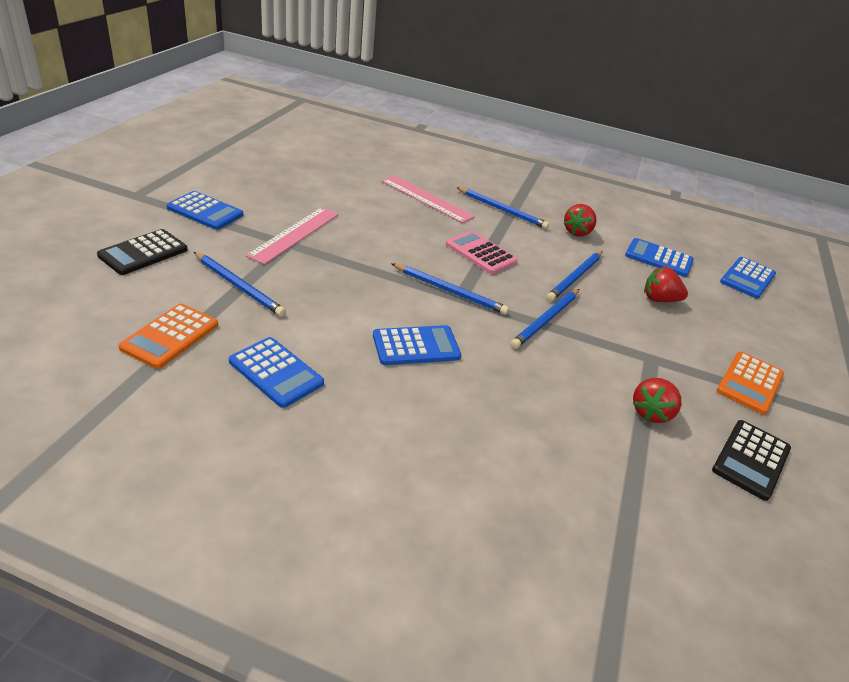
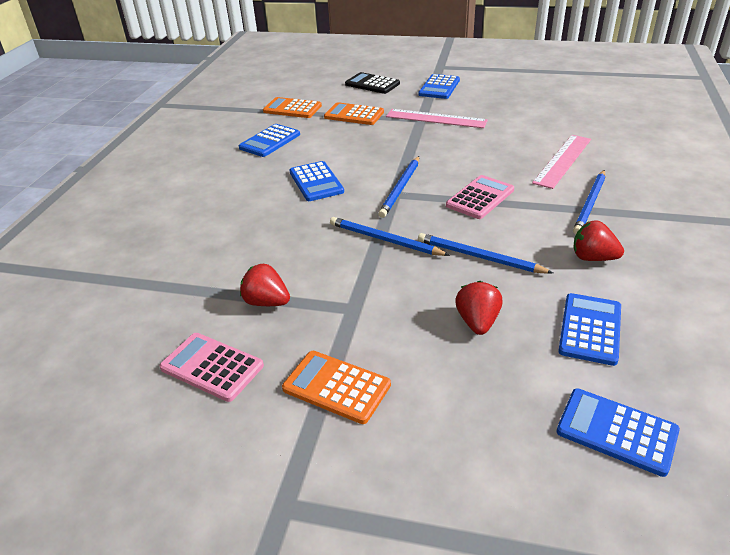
camera: 90 degrees right, 0 degrees up
(239, 286) = (354, 115): blue pencil -> orange calculator
(751, 459) = (212, 367): black calculator -> pink calculator

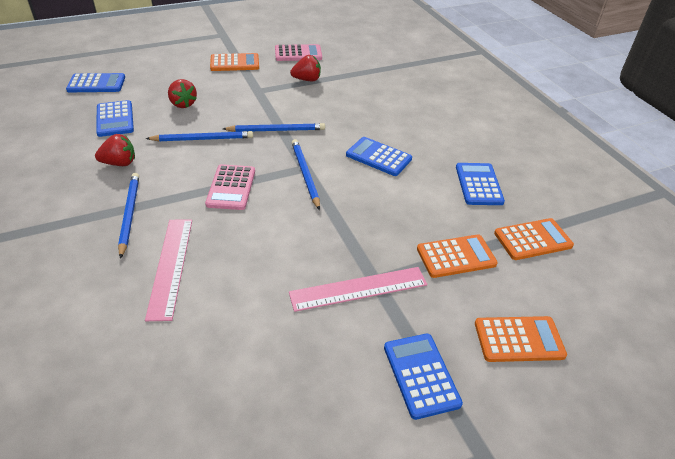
camera: 140 degrees right, 5 degrees up
(372, 84) = (519, 339): black calculator -> orange calculator

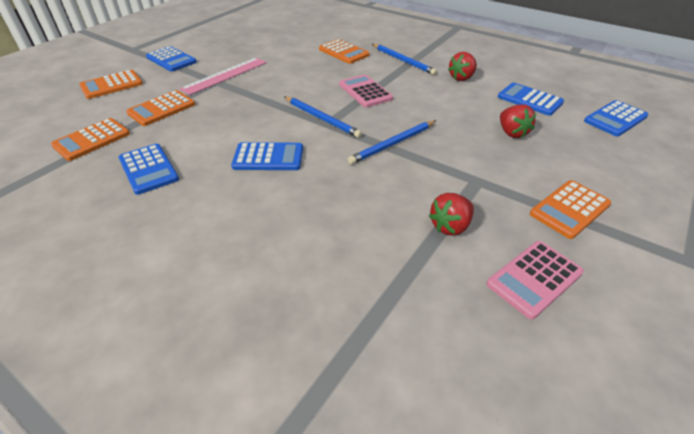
camera: 150 degrees right, 0 degrees up
(170, 266) = (343, 52): pink ruler -> orange calculator
(183, 104) = (512, 133): red strawberry -> red strawberry turned 135 degrees counterclockwise
(203, 139) = (439, 112): blue pencil -> none

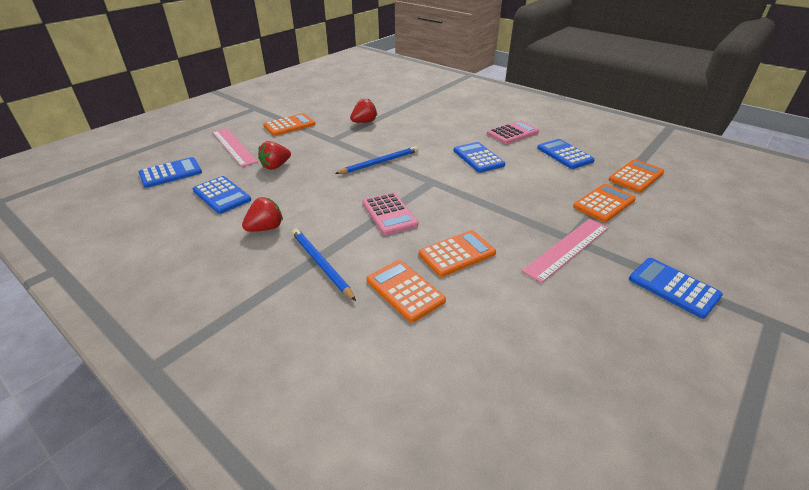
camera: 175 degrees left, 5 degrees down
(111, 85) = (700, 239): orange calculator -> orange calculator (457, 254)
(268, 157) = (478, 158): blue calculator -> blue calculator turned 60 degrees clockwise
(322, 118) = (438, 186): blue pencil -> none
(512, 133) = (276, 166): red strawberry -> red strawberry turned 120 degrees counterclockwise
(534, 278) = (336, 106): pink calculator -> pink calculator (512, 133)
(598, 159) = (234, 146): none -> pink ruler

